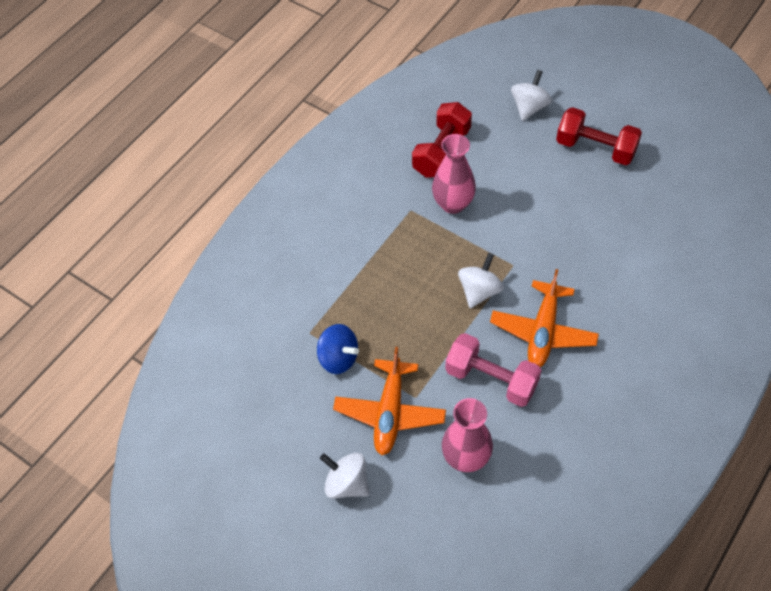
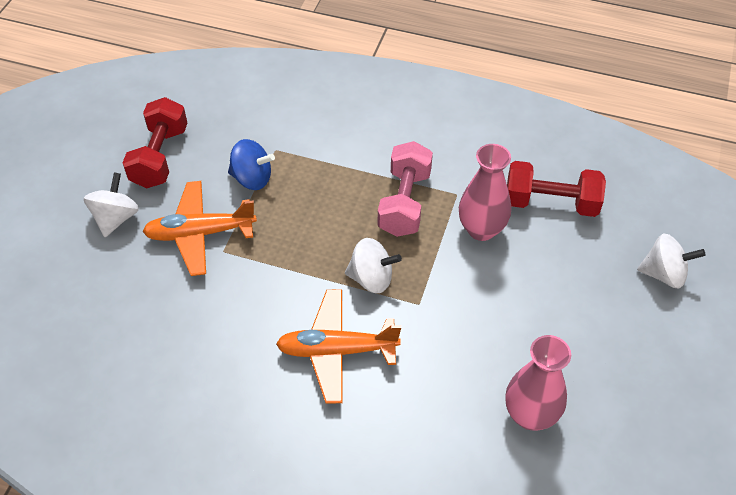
camera: 70 degrees right, 5 degrees down
(338, 358) = (252, 178): blue spinning top -> blue spinning top turned 90 degrees counterclockwise
(466, 458) = (161, 309): pink vase -> pink vase (530, 415)
(491, 379) = (260, 313): pink dumbbell -> pink dumbbell (404, 203)
(595, 148) = (635, 358): red dumbbell -> red dumbbell (160, 157)

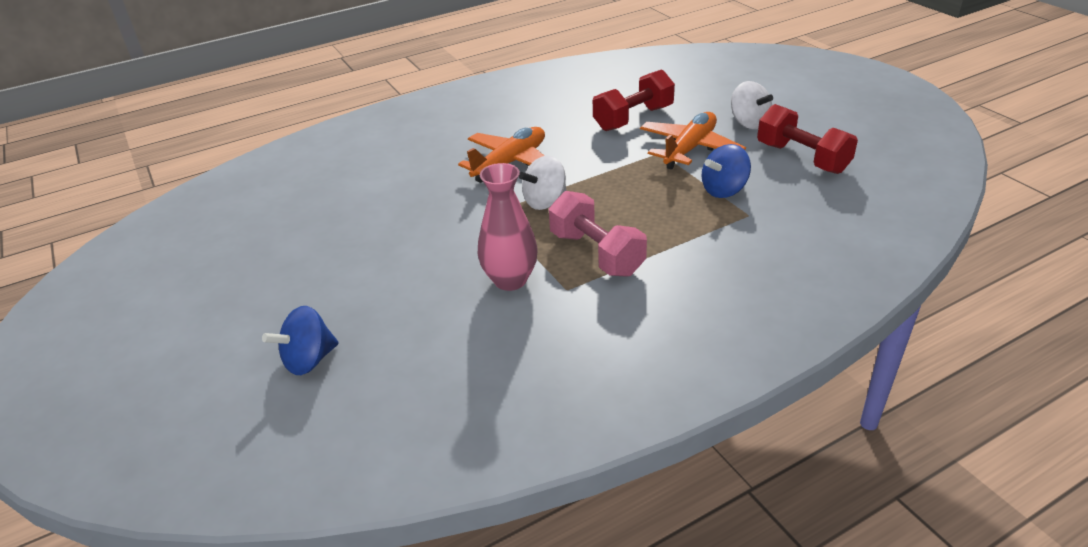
camera: 135 degrees right, 15 degrees down
(530, 415) = (346, 213): pink vase -> none
(550, 203) = (476, 342): red dumbbell -> red dumbbell (633, 118)
(664, 274) = (309, 360): white spinning top -> blue spinning top

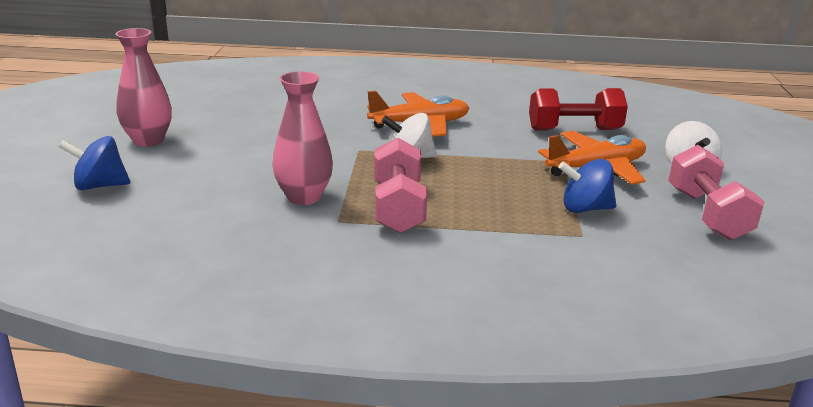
camera: 30 degrees right, 10 degrees down
(285, 289) = (148, 140): none -> pink vase
(802, 158) = (707, 214): red dumbbell -> pink dumbbell

